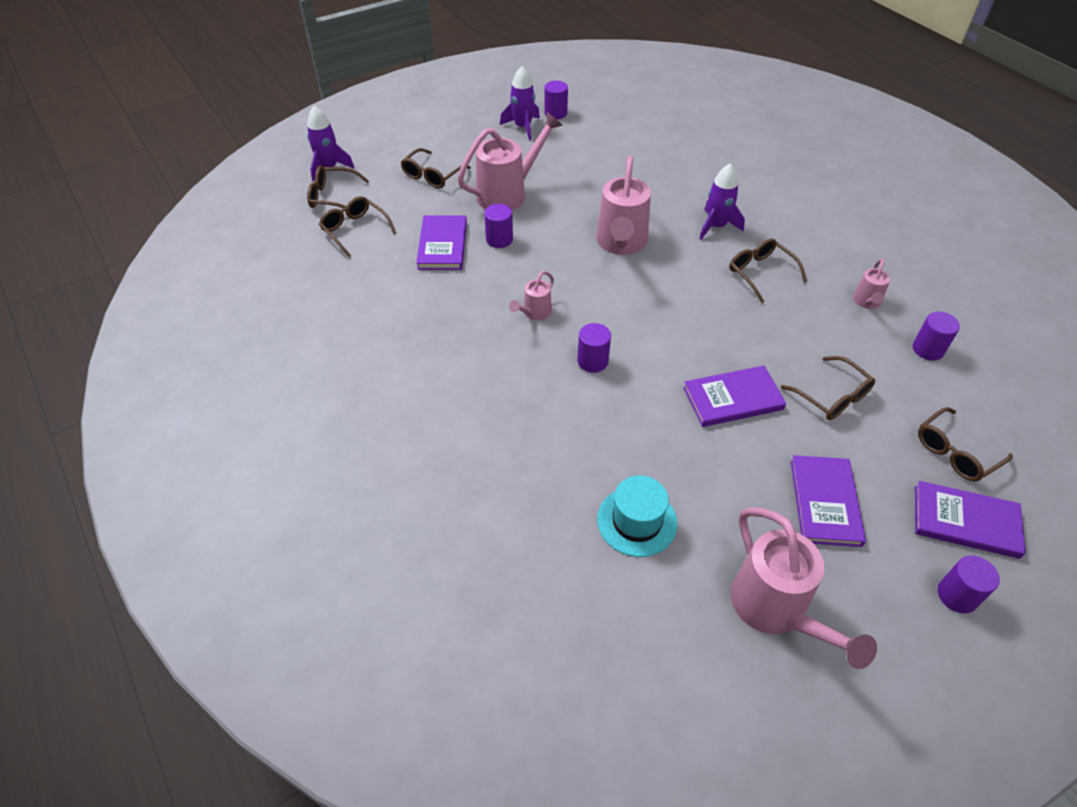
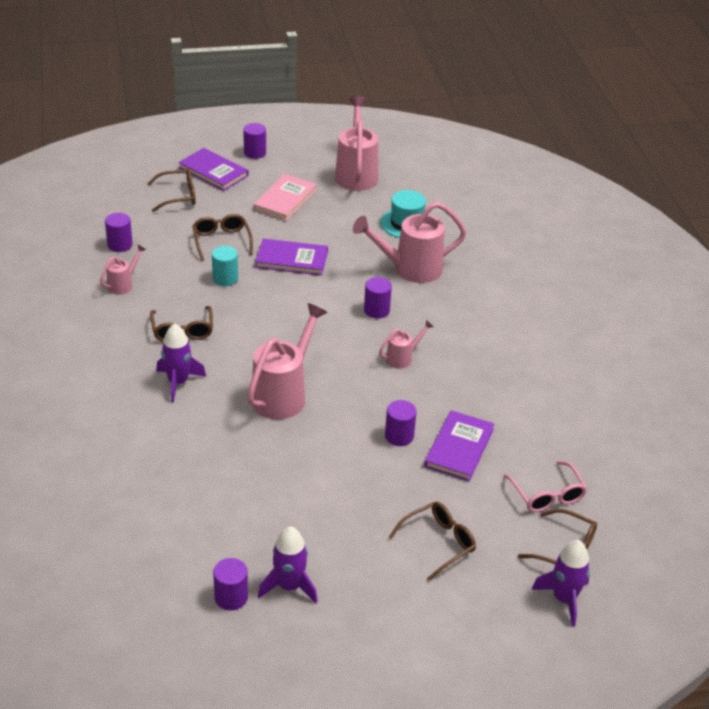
camera: 160 degrees left, 10 degrees down
(355, 230) = (547, 495): brown glasses -> pink glasses
(508, 193) = (362, 488): pink watering can -> pink watering can (410, 269)
(779, 345) = (225, 278): none -> turquoise cylinder
(825, 502) = (285, 200): purple book -> pink book

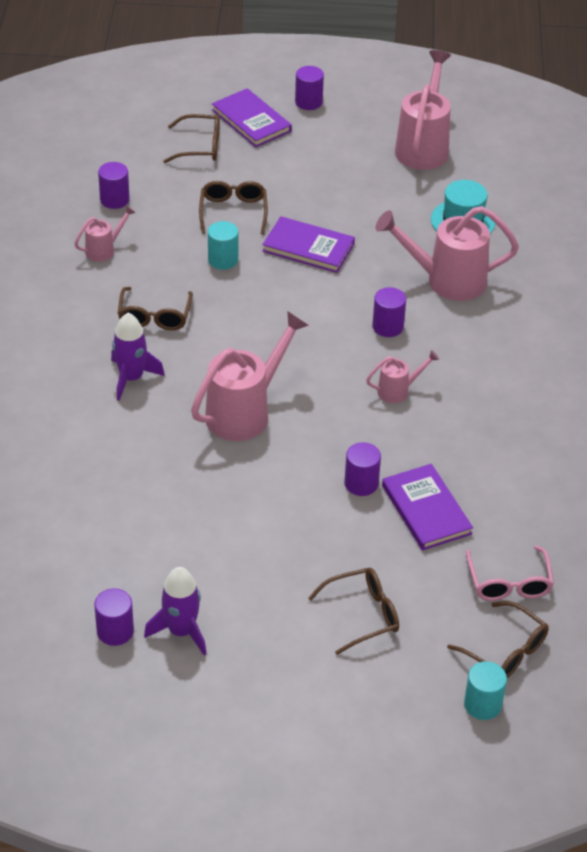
camera: 15 degrees right, 5 degrees up
(285, 200) = (325, 169): pink book -> none
(459, 448) = (426, 510): purple book -> purple book turned 60 degrees counterclockwise
(564, 599) = (482, 704): purple rocket -> turquoise cylinder

